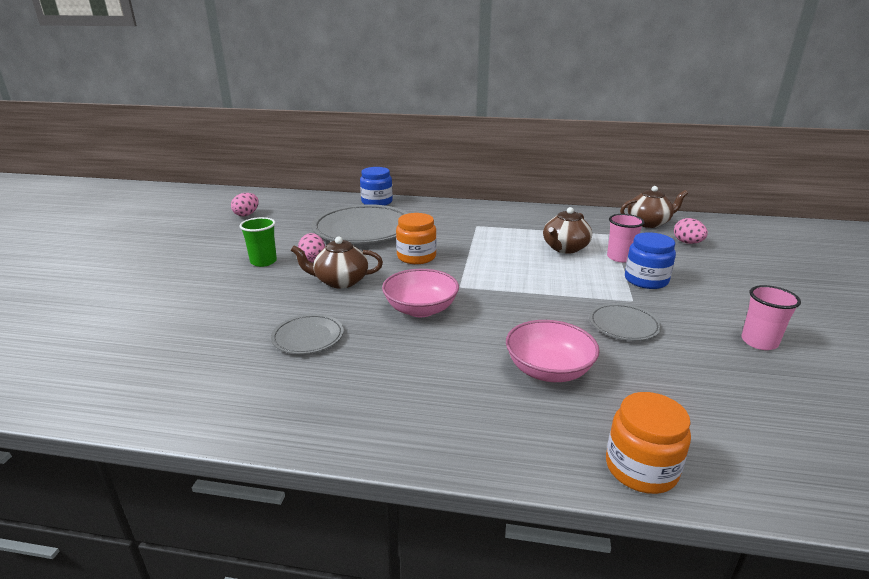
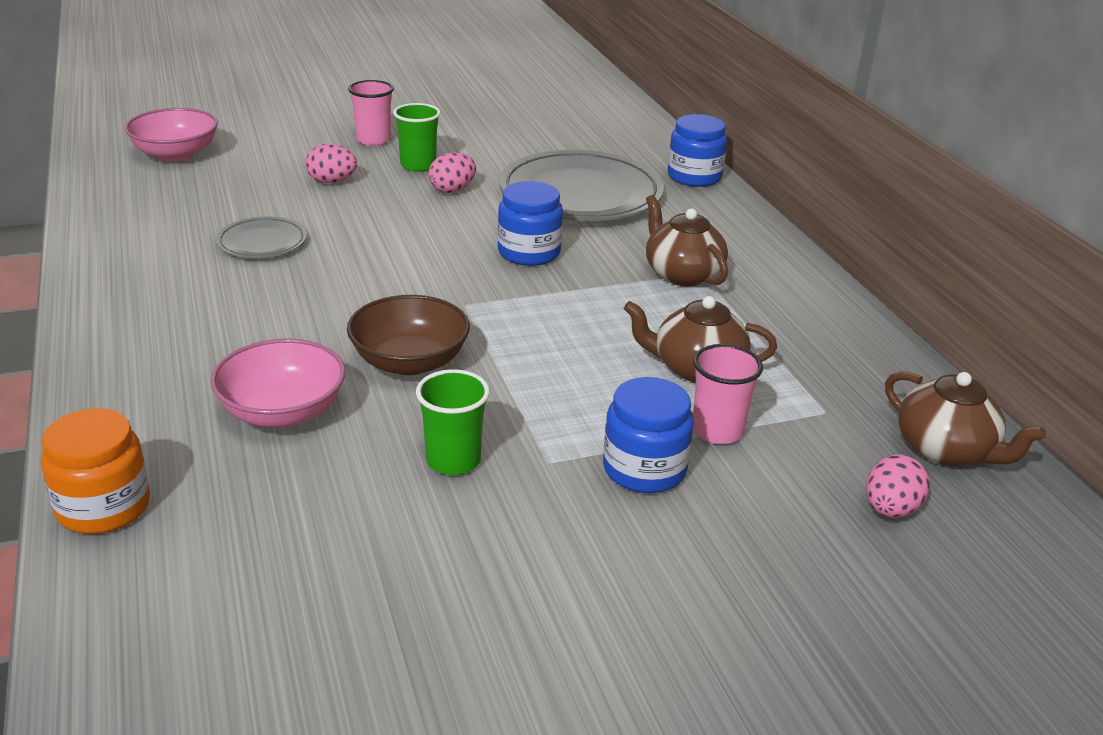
camera: 60 degrees right, 5 degrees up
(247, 214) = (541, 114): pink egg -> pink egg (332, 181)
(340, 281) = (408, 223): brown teapot -> brown teapot (682, 274)
(416, 257) = (529, 252): orange jar -> blue jar
(420, 309) = (376, 291): pink bowl -> pink bowl (176, 154)
(514, 316) = (409, 362): none -> brown bowl
(623, 325) = (453, 460): grey plate -> green cup
(759, 342) = (498, 613): pink cup -> pink cup (373, 140)

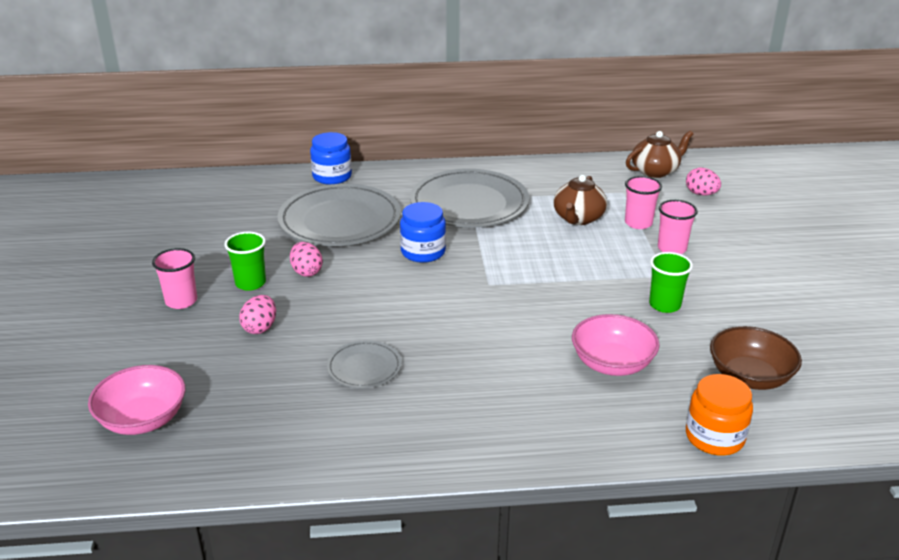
camera: 75 degrees left, 0 degrees up
(409, 362) = (558, 311): brown bowl -> brown bowl (749, 377)
(644, 469) = (671, 248): blue jar -> pink cup
(682, 274) = (469, 204): brown teapot -> grey plate

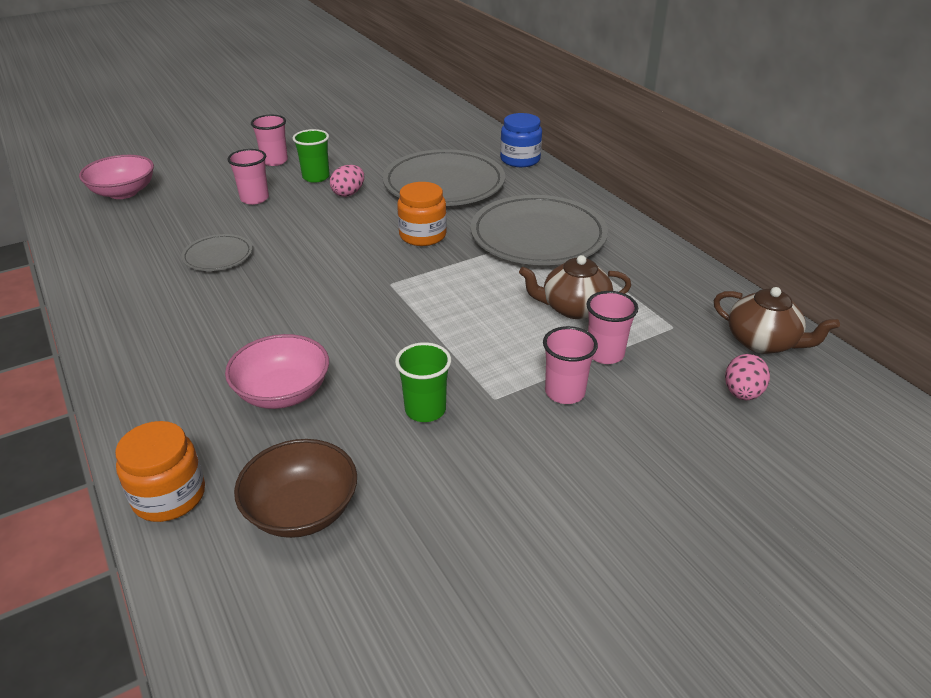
camera: 65 degrees right, 5 degrees up
(260, 328) = (254, 199): pink egg -> pink cup
(423, 252) = (422, 235): blue jar -> orange jar

